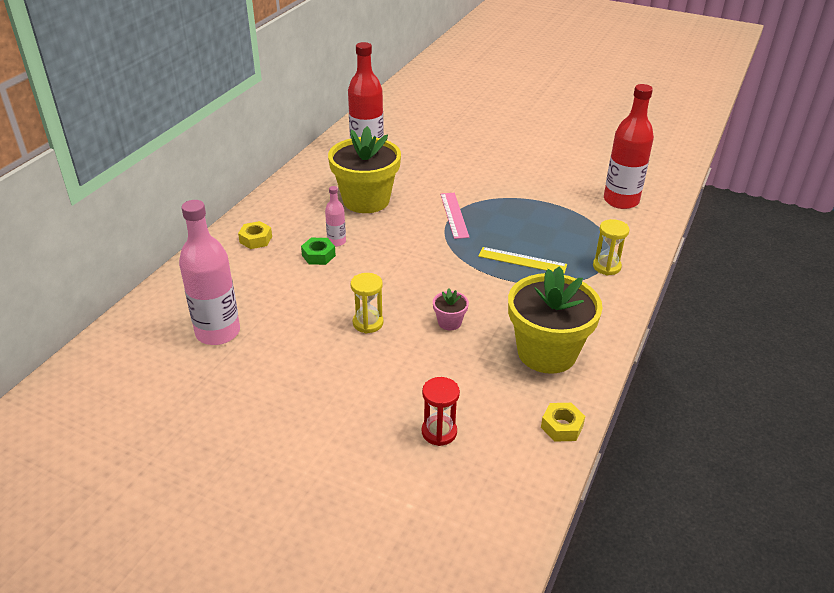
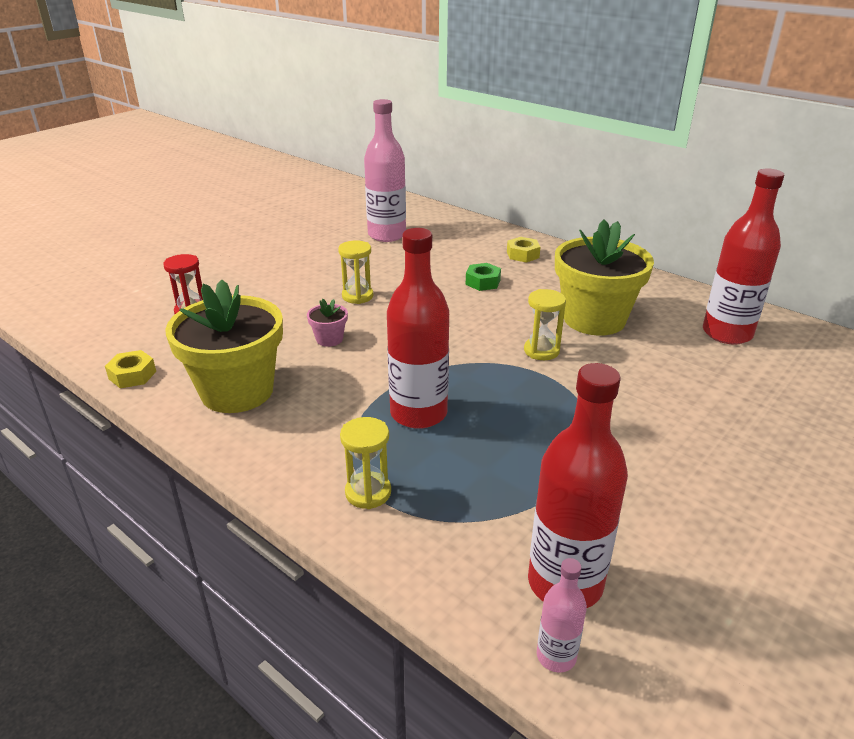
camera: 105 degrees right, 5 degrees down
(336, 242) = (506, 293): pink bottle -> pink bottle (556, 656)
(420, 219) = (541, 351): none -> yellow hourglass
(454, 215) = (547, 378): pink ruler -> none
(522, 260) = (418, 413): yellow ruler -> red bottle

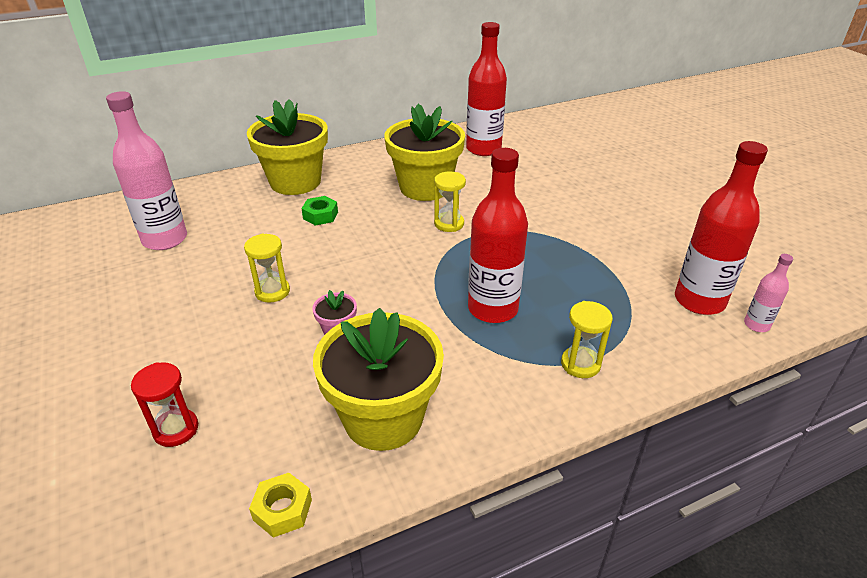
camera: 65 degrees left, 5 degrees up
(523, 255) = (295, 182): yellow nut -> yellow flower pot

